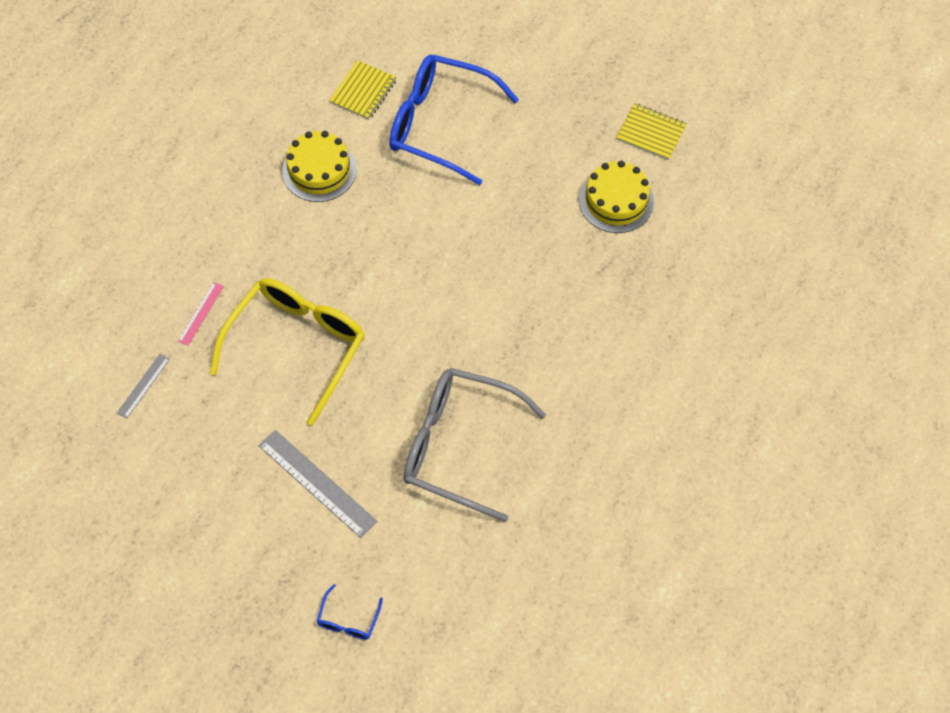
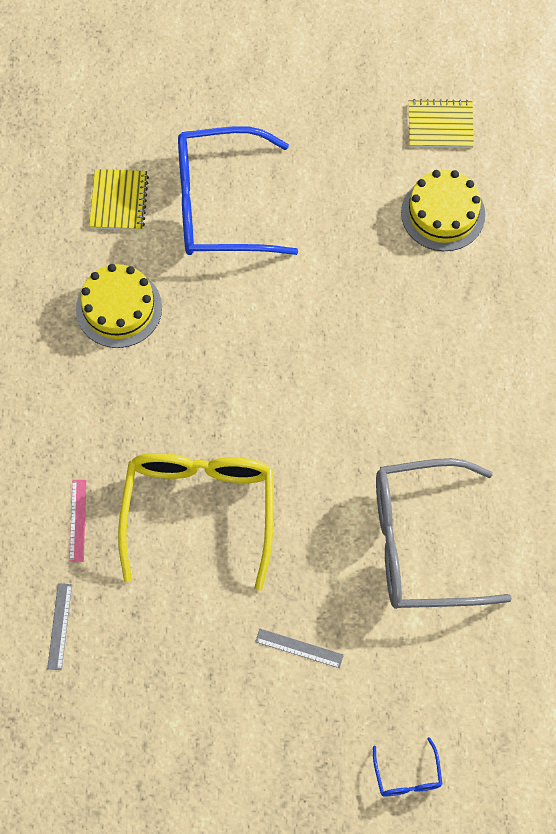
camera: 25 degrees left, 5 degrees up
(317, 483) = (299, 648): grey ruler -> grey ruler, size x0.54

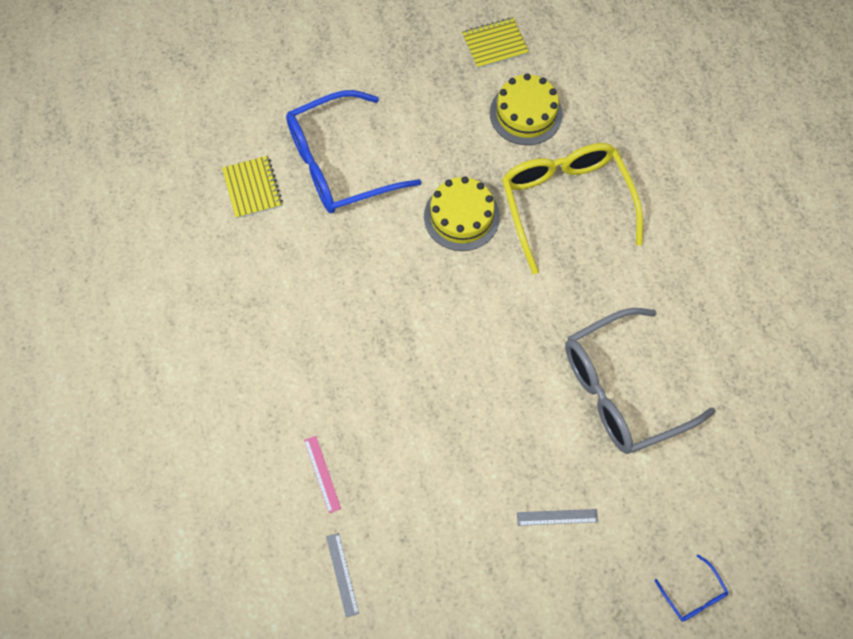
camera: 20 degrees left, 0 degrees up
(119, 308) = (287, 278): yellow cake -> yellow cake (461, 216)
(199, 512) = (425, 429): yellow glasses -> yellow glasses (565, 204)

